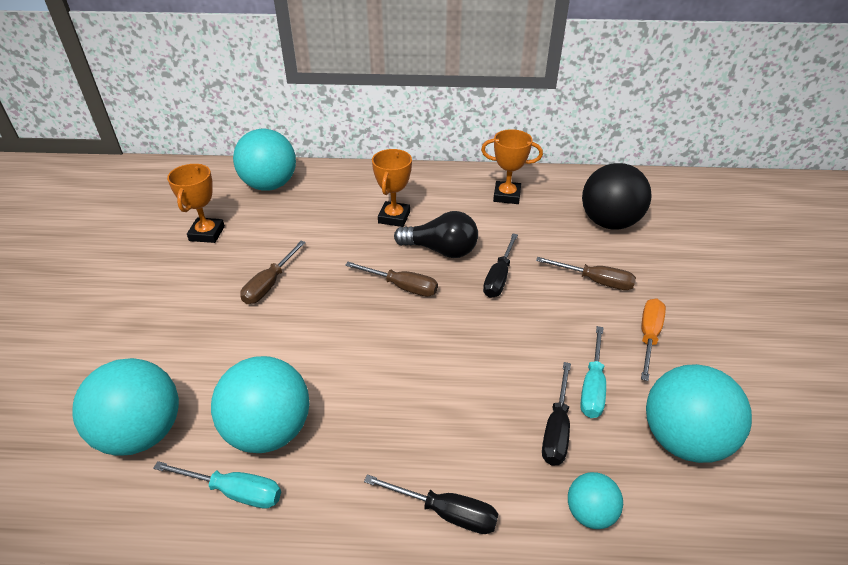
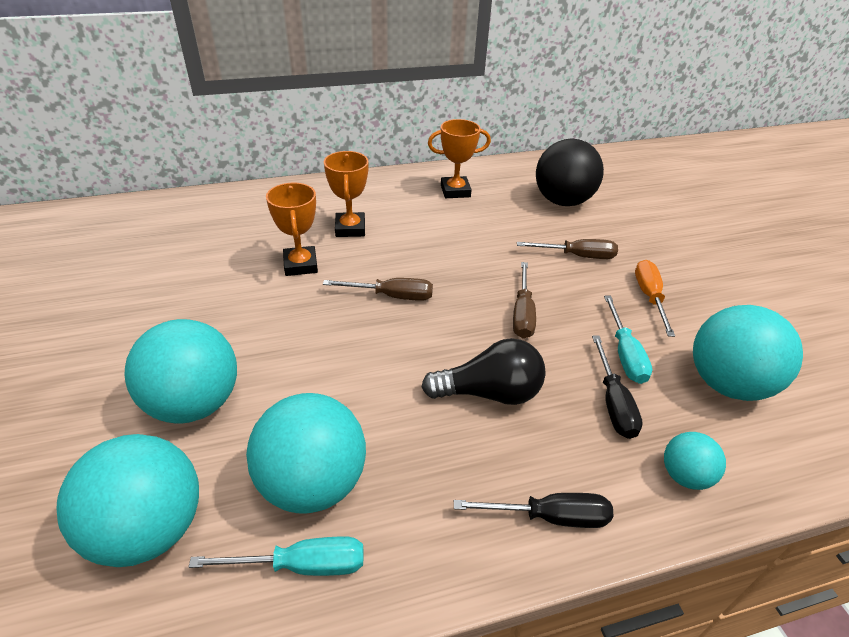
camera: 20 degrees left, 0 degrees up
(207, 233) = (136, 280): orange trophy -> orange trophy (300, 265)
(270, 185) = (193, 216): turquoise ball -> turquoise ball (195, 403)
(270, 284) = (240, 321): brown screwdriver -> brown screwdriver (522, 313)
(441, 250) = (415, 253): black light bulb -> black light bulb (489, 393)
(499, 277) = (486, 269): black screwdriver -> none

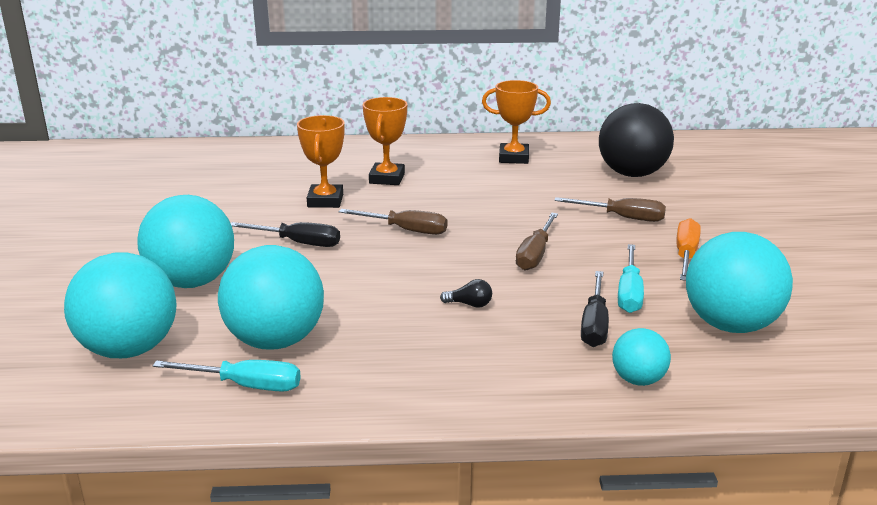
camera: 15 degrees right, 15 degrees down
(489, 393) = (469, 304): black light bulb -> black light bulb, size x0.43
(549, 517) = (483, 388): black screwdriver -> black screwdriver (298, 243)

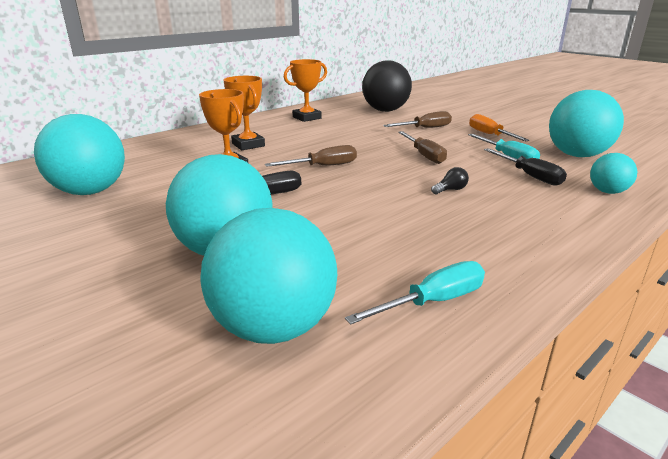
camera: 40 degrees left, 0 degrees up
(275, 341) = (384, 261): turquoise ball -> turquoise ball (90, 192)

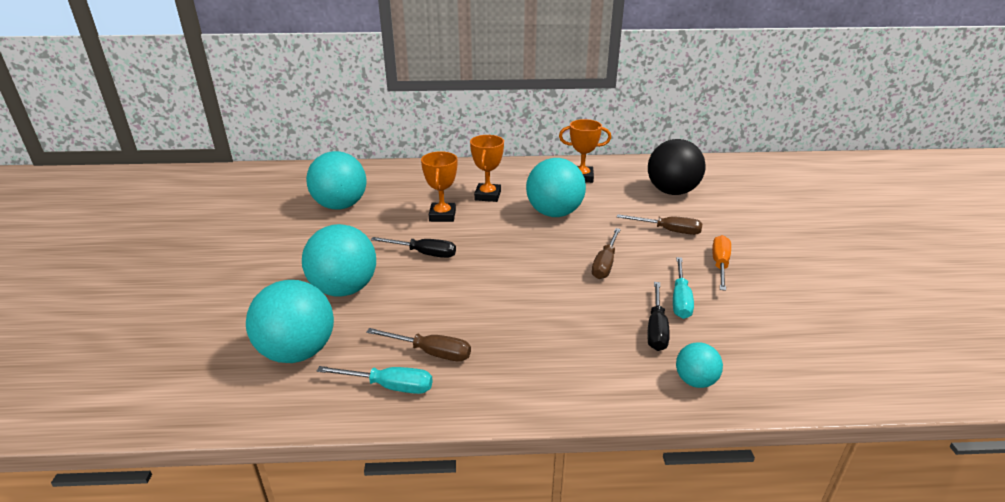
camera: 40 degrees right, 5 degrees up
(323, 166) = (505, 242): brown screwdriver -> brown screwdriver (431, 352)
(450, 190) = (558, 310): black light bulb -> none
(577, 155) = (761, 329): turquoise ball -> turquoise ball (554, 213)

